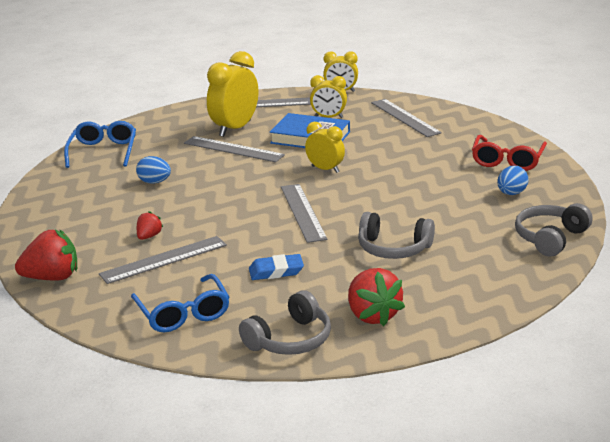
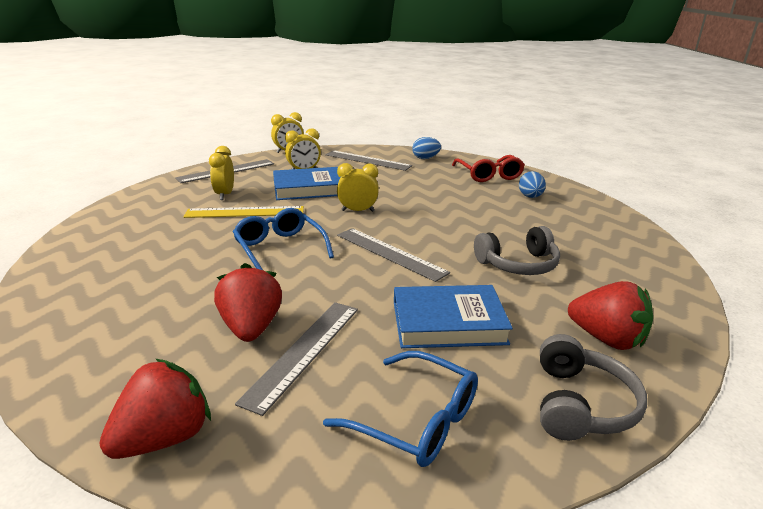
camera: 35 degrees left, 0 degrees up
(103, 151) = (89, 245): blue glasses -> blue glasses (280, 249)
(149, 236) = (251, 328): red strawberry -> red strawberry, size x1.90
(154, 182) = (190, 263): blue egg -> blue egg (425, 158)
(233, 149) = (245, 212): grey ruler -> yellow ruler
(235, 129) = (225, 195): yellow clock -> yellow clock, size x0.60
(276, 271) = (448, 323): blue eraser -> blue book
(550, 238) = (612, 222): grey headphones -> none

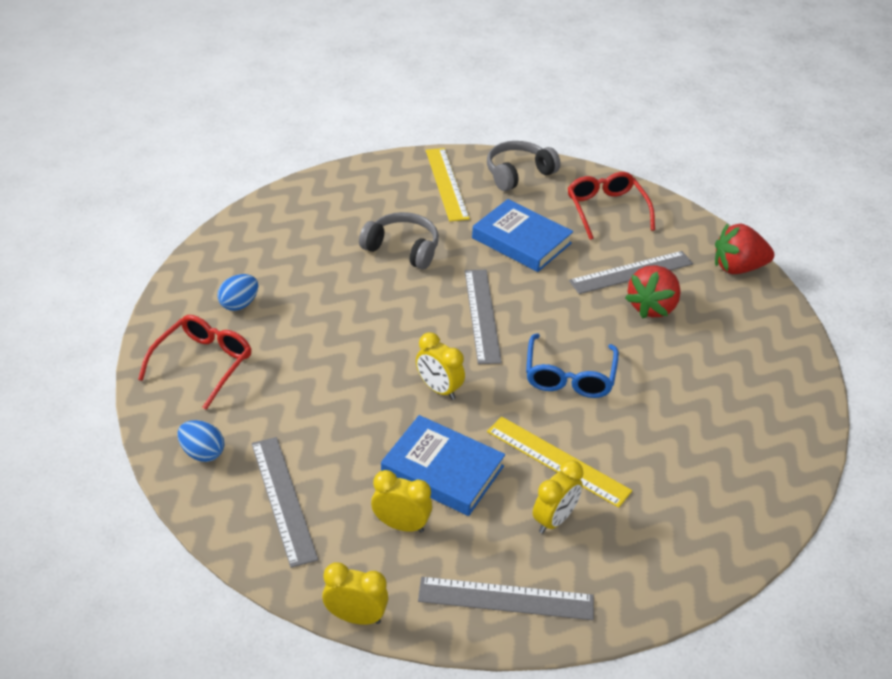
camera: 140 degrees left, 15 degrees up
(416, 420) = (606, 210): blue glasses -> red glasses
(607, 339) = (446, 184): red strawberry -> yellow ruler

